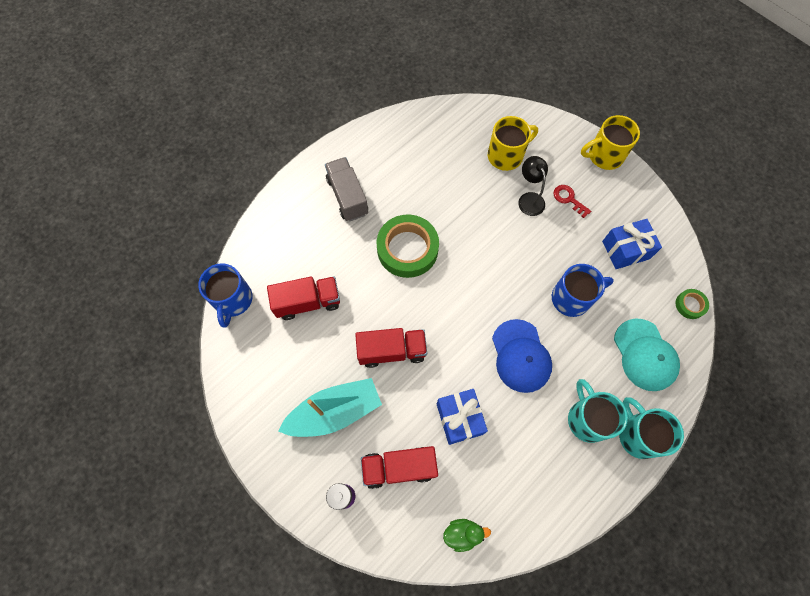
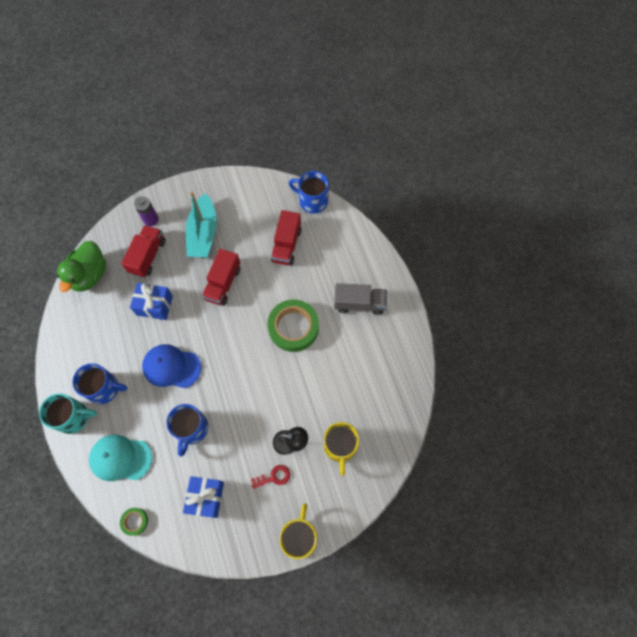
camera: 115 degrees right, 0 degrees up
(462, 533) = (89, 275): green duck -> green duck, size x1.92
(587, 419) = (104, 388): turquoise mug -> blue mug

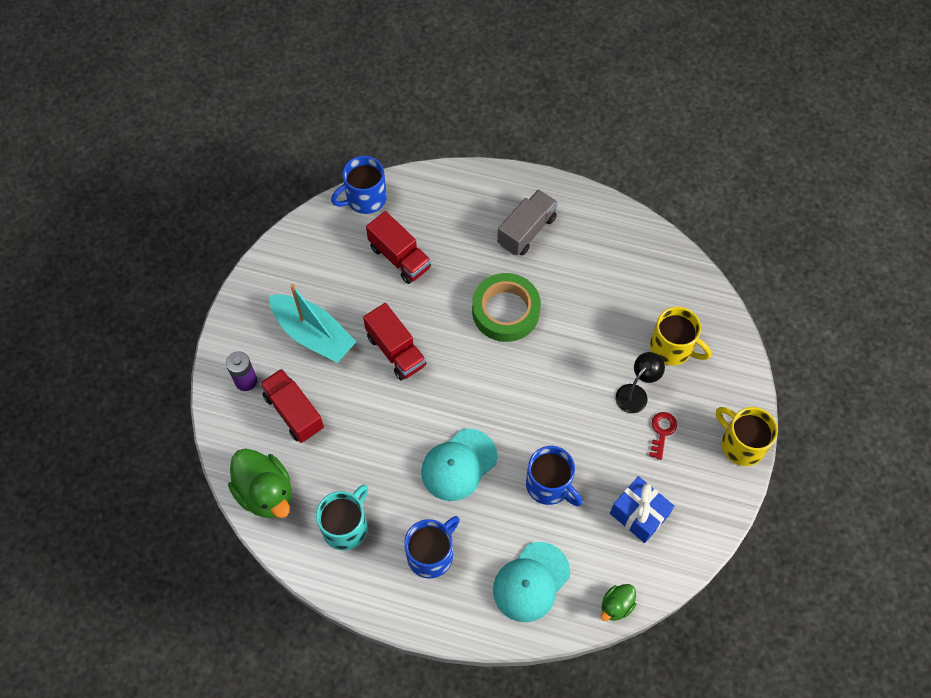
camera: 55 degrees left, 5 degrees down
(74, 417) = (443, 609): turquoise mug -> turquoise mug (346, 526)
(135, 521) = (616, 606): green tape -> green duck
(154, 305) = (366, 440): blue gift -> none
(171, 367) = (459, 465): blue cap -> turquoise cap

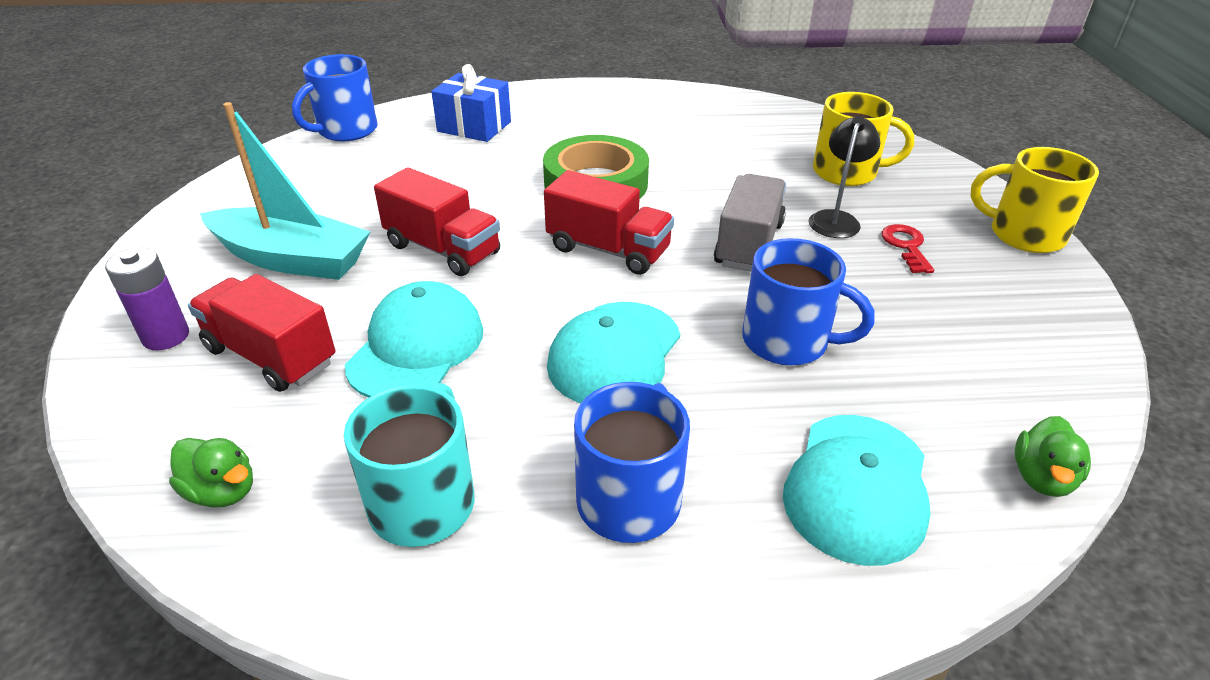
camera: 20 degrees left, 25 degrees down
(265, 492) = (222, 491): green duck -> green duck, size x0.52
(364, 428) = (416, 347): none -> turquoise cap
(399, 257) = (415, 166): red truck -> red truck (608, 250)
(526, 231) = (584, 120): grey truck -> grey truck (748, 244)
(639, 514) = (959, 341): blue gift -> blue gift (474, 127)

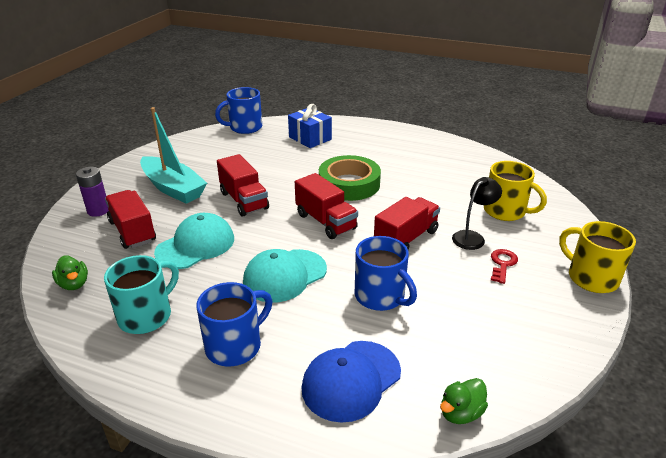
camera: 25 degrees right, 5 degrees down
(748, 244) = (406, 238): grey truck -> red truck
(857, 487) = (351, 380): turquoise cap -> blue cap

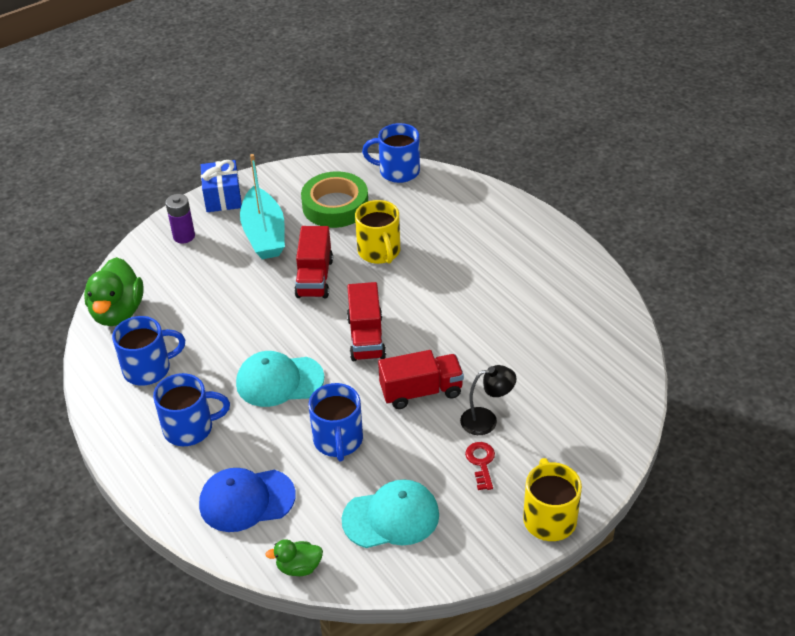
camera: 35 degrees right, 10 degrees up
(74, 284) = (118, 312): green duck -> green duck, size x1.92
(132, 231) = (195, 274): red truck -> none
(146, 315) = (148, 369): turquoise mug -> blue mug
(195, 245) = (234, 314): turquoise cap -> turquoise cap (391, 517)
(310, 138) = (452, 216): blue gift -> blue gift (223, 197)
(349, 184) = (432, 299): green tape -> green tape (335, 206)
(502, 264) = (481, 462): red key -> red key turned 60 degrees counterclockwise
(506, 211) = (557, 406): yellow mug -> yellow mug (379, 252)

